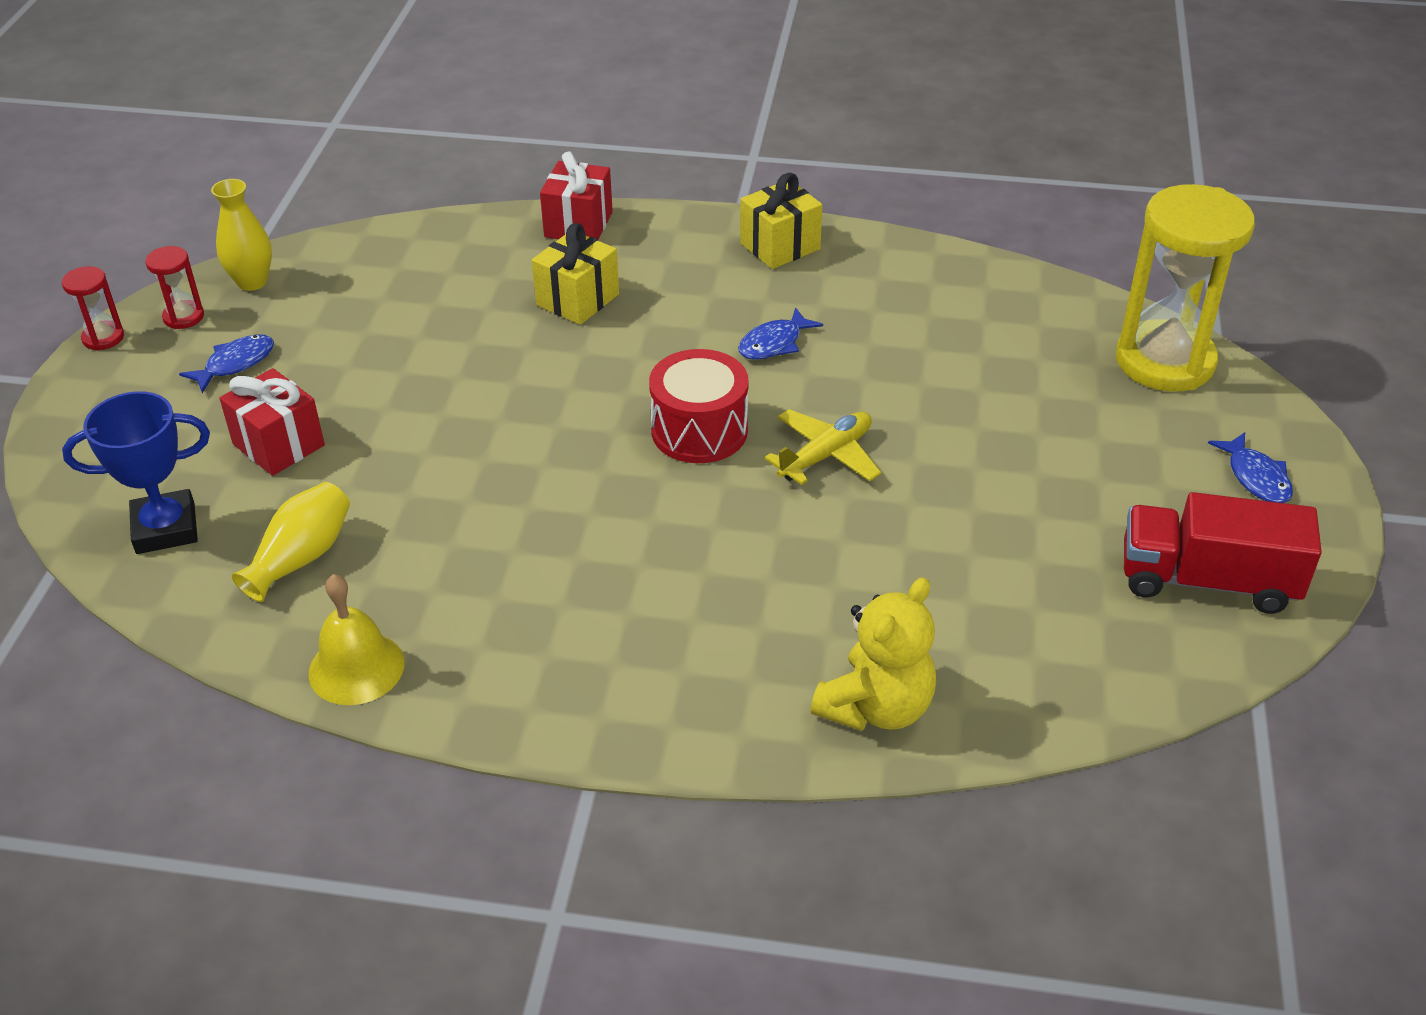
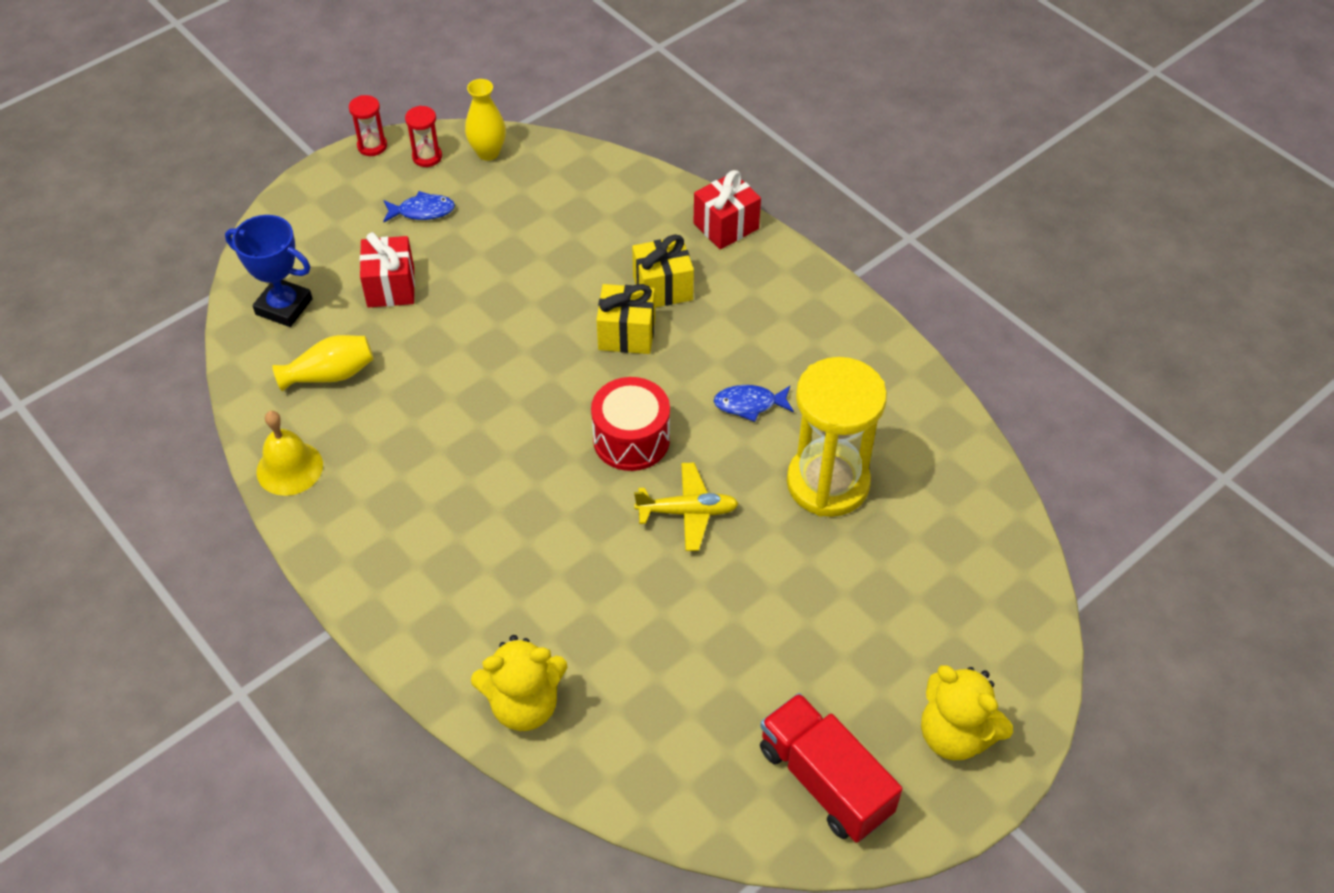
camera: 40 degrees right, 10 degrees up
(780, 246) = (840, 327): yellow gift -> yellow gift (626, 334)
(1164, 361) = (1005, 601): yellow hourglass -> yellow hourglass (828, 483)
(1256, 477) = (955, 734): blue fish -> yellow teddy bear

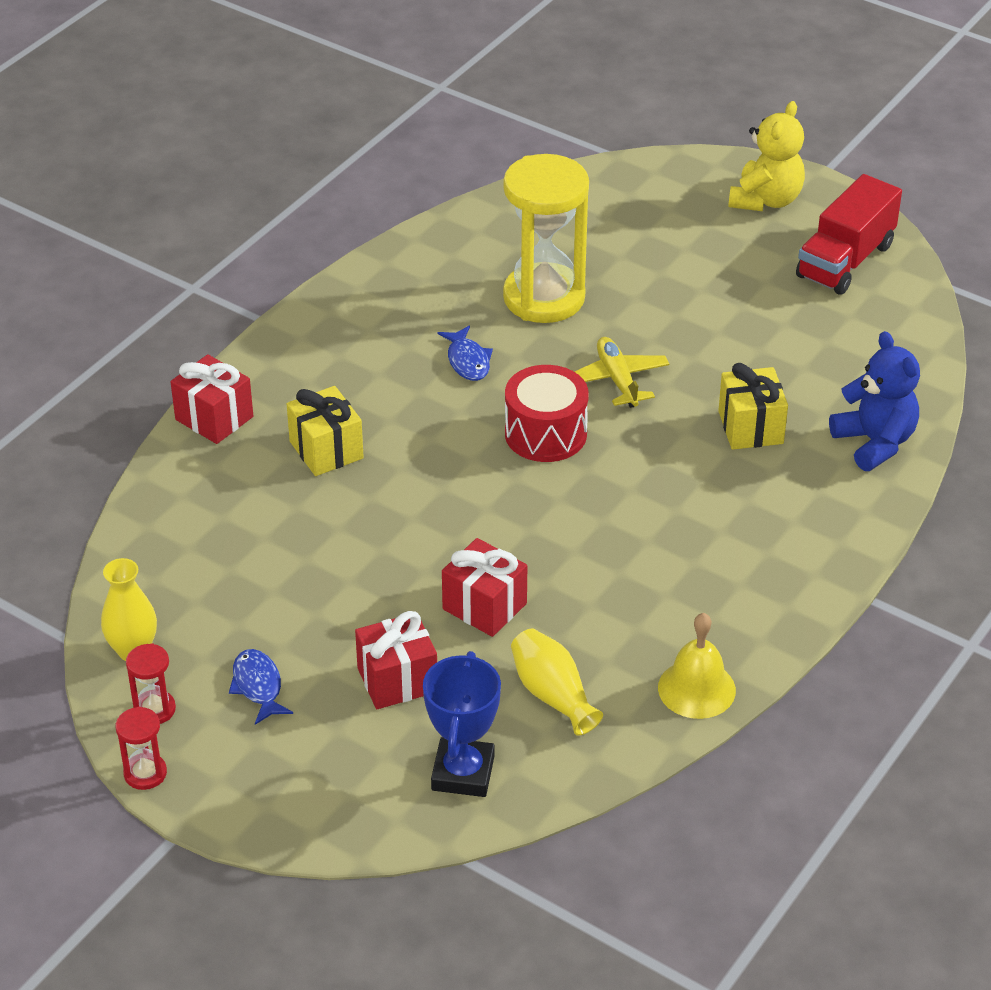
camera: 105 degrees left, 10 degrees down
(442, 353) = (484, 606): none -> red gift
(524, 704) = (874, 442): yellow teddy bear -> blue teddy bear
(626, 334) = (404, 464): yellow gift -> yellow gift (750, 427)

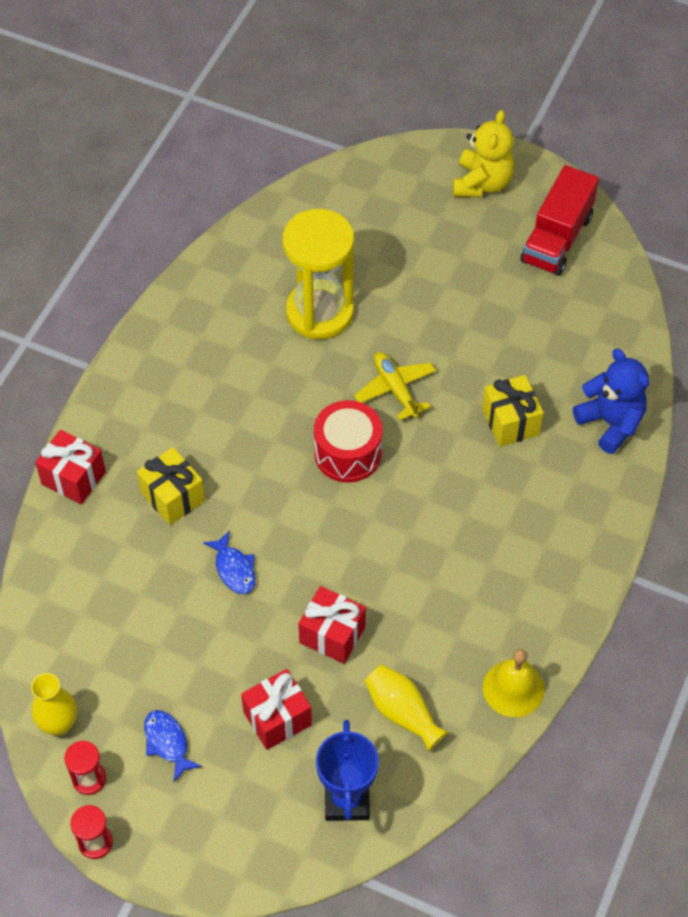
camera: 10 degrees left, 15 degrees up
(467, 361) = (270, 387): blue fish -> blue fish (234, 569)

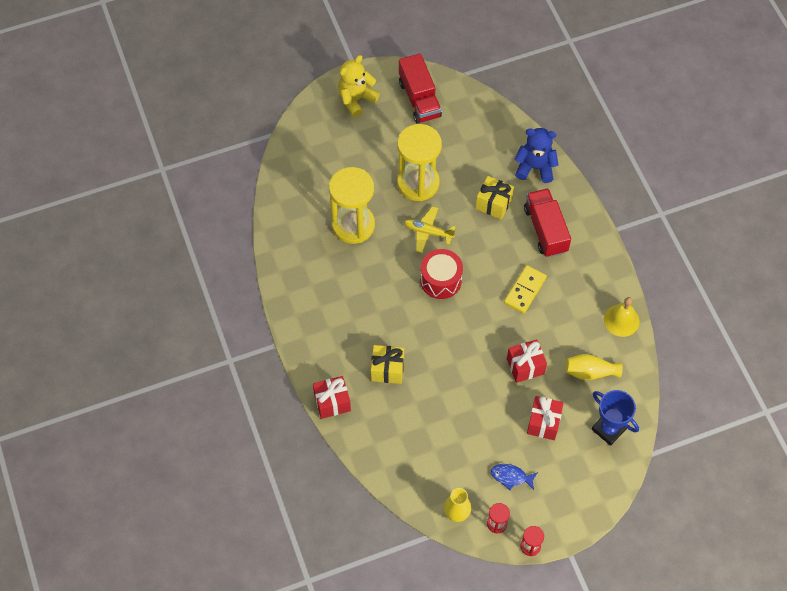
camera: 45 degrees left, 5 degrees up
(234, 569) = (451, 376): blue fish -> none
(433, 549) = (525, 290): none -> yellow domino
(447, 327) = (418, 183): none -> yellow hourglass
(482, 183) = (356, 99): yellow teddy bear -> yellow teddy bear turned 105 degrees counterclockwise
(540, 503) = (545, 230): none -> red truck

